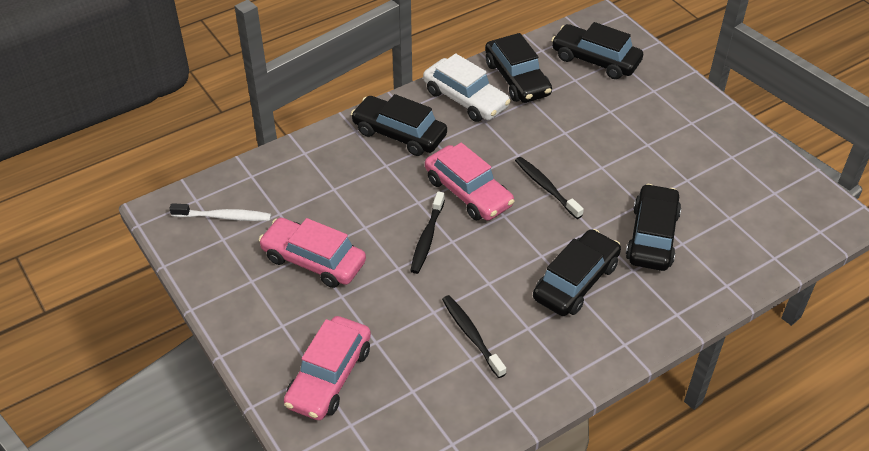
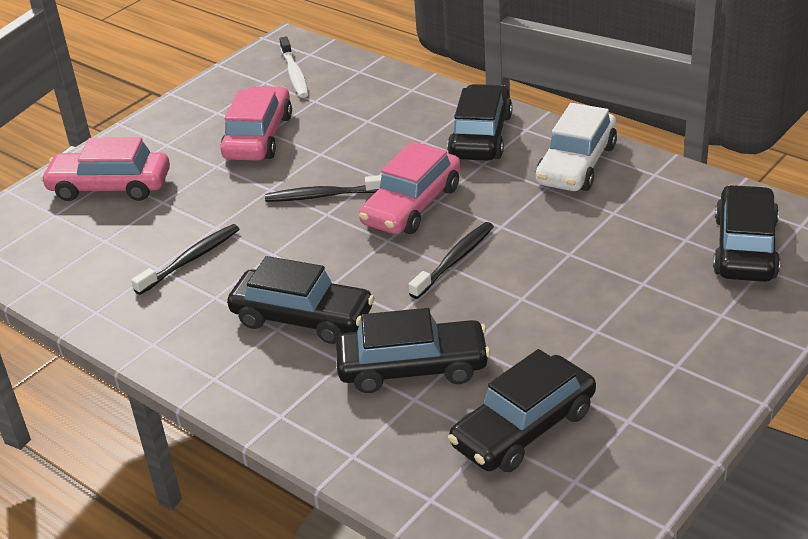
camera: 75 degrees right, 10 degrees down
(517, 79) = (647, 192): black car -> black car (523, 428)

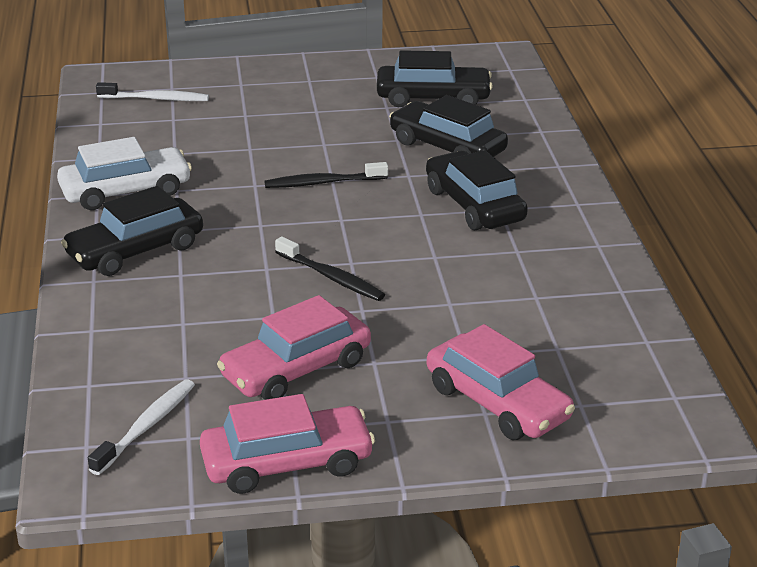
camera: 140 degrees left, 5 degrees down
(190, 259) = (503, 288): black toothbrush -> none
(412, 205) = (283, 231): pink car -> pink car (287, 463)
(745, 248) = (156, 99): black car -> white toothbrush

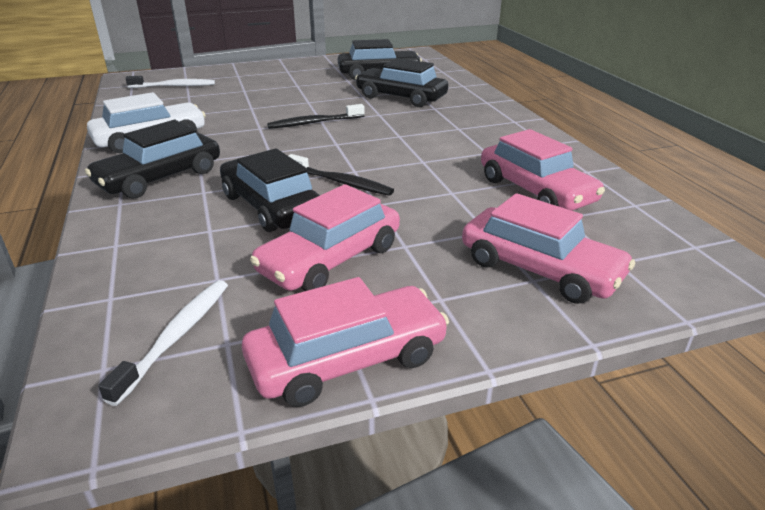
camera: 10 degrees left, 0 degrees up
(474, 205) = (438, 127): black car -> black car (271, 206)
(545, 311) = (535, 191): none -> pink car

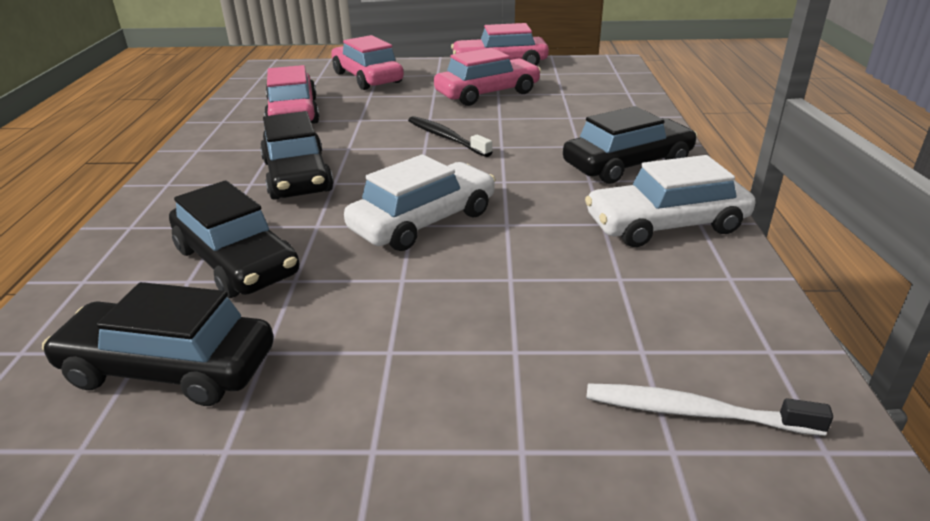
camera: 160 degrees left, 0 degrees up
(176, 336) = (583, 76): white toothbrush -> none
(271, 206) = (517, 126): black car -> black car (297, 176)
(314, 123) = (423, 221): black toothbrush -> white car

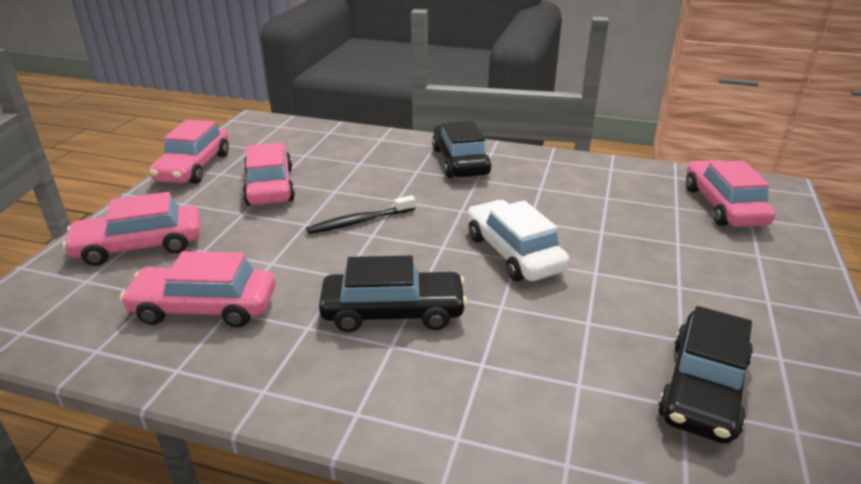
camera: 75 degrees left, 0 degrees up
(236, 262) = (553, 354): black car -> none
(666, 224) = (549, 170): white car -> none
(694, 412) = (723, 206): white toothbrush -> pink car

